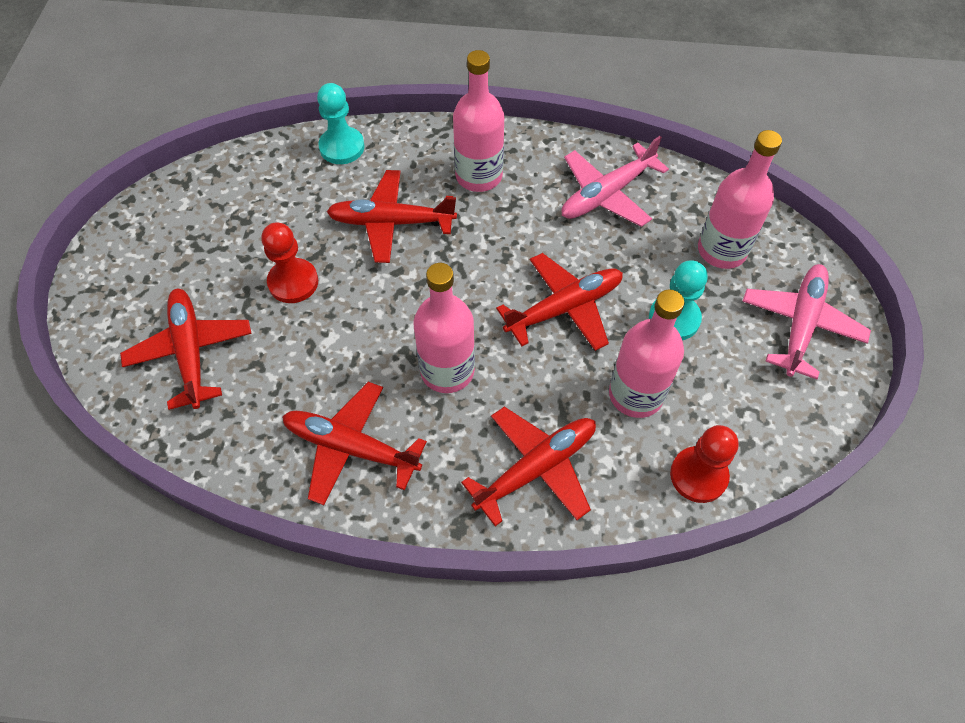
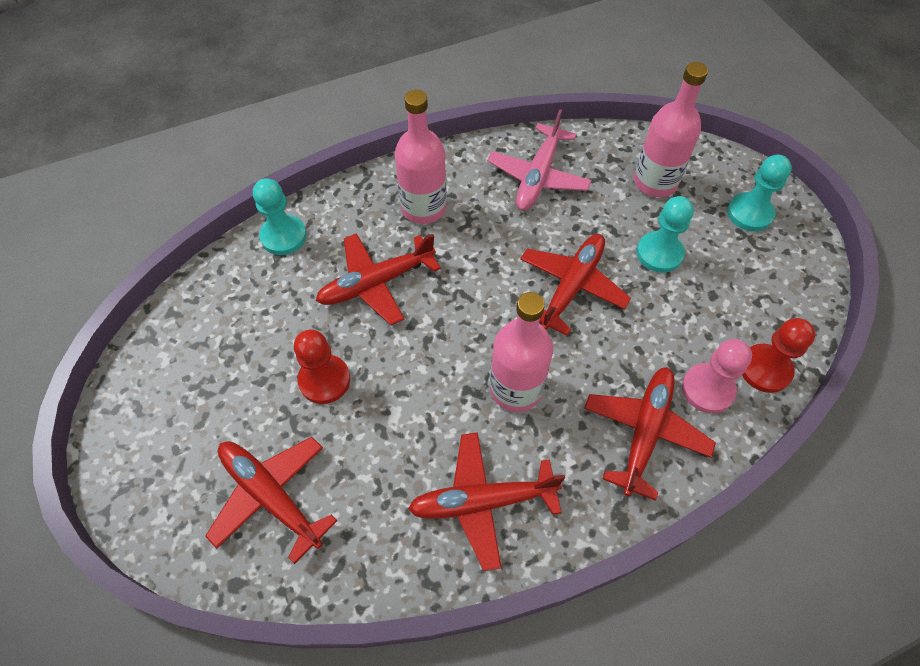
camera: 30 degrees left, 0 degrees up
(626, 463) = (707, 389): none -> pink pawn
(636, 394) = (675, 329): pink bottle -> none
(800, 325) = (749, 213): pink plane -> turquoise pawn

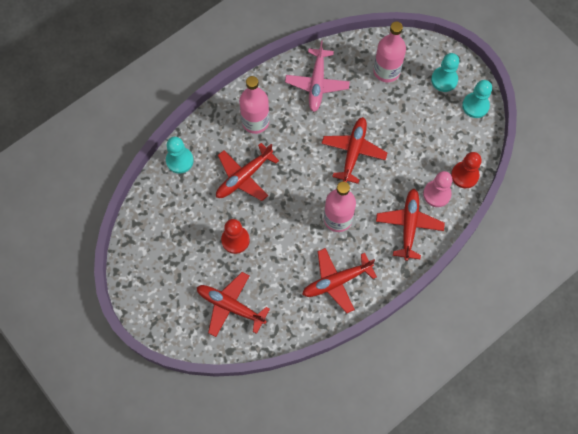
camera: 15 degrees left, 10 degrees up
(659, 253) = (397, 119): turquoise pawn -> turquoise pawn (475, 106)

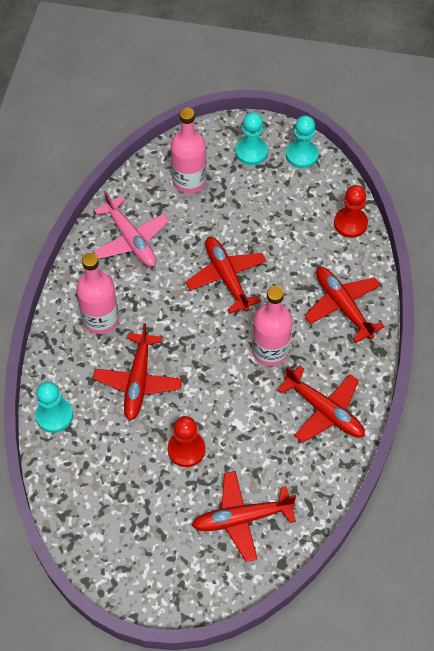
camera: 40 degrees left, 10 degrees down
(337, 281) = (324, 410): red plane -> red plane turned 75 degrees counterclockwise
(437, 194) = (341, 258): pink pawn -> none

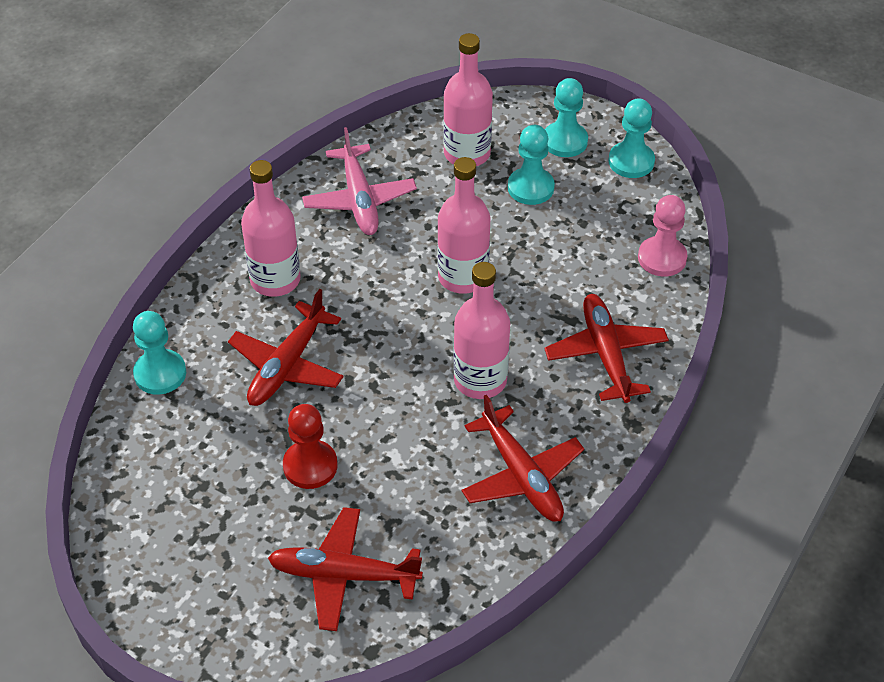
camera: 20 degrees right, 10 degrees down
(226, 278) = (463, 277): red plane -> pink bottle
(243, 195) = (530, 188): none -> turquoise pawn
(350, 223) = (662, 258): red pawn -> pink pawn

